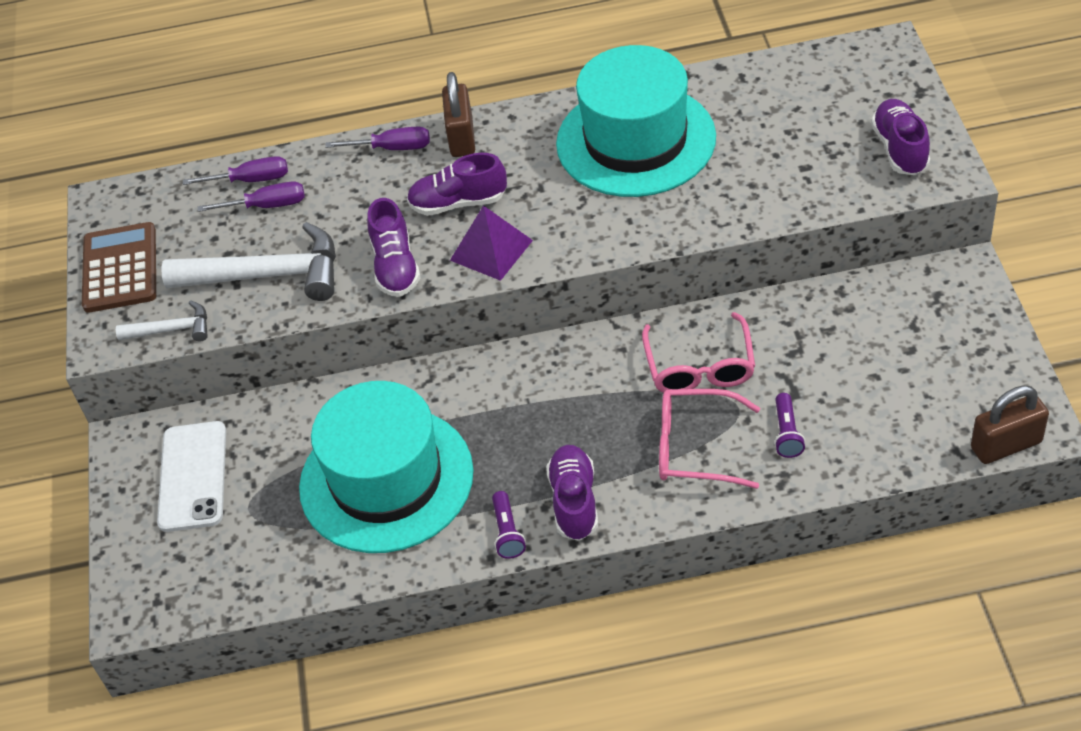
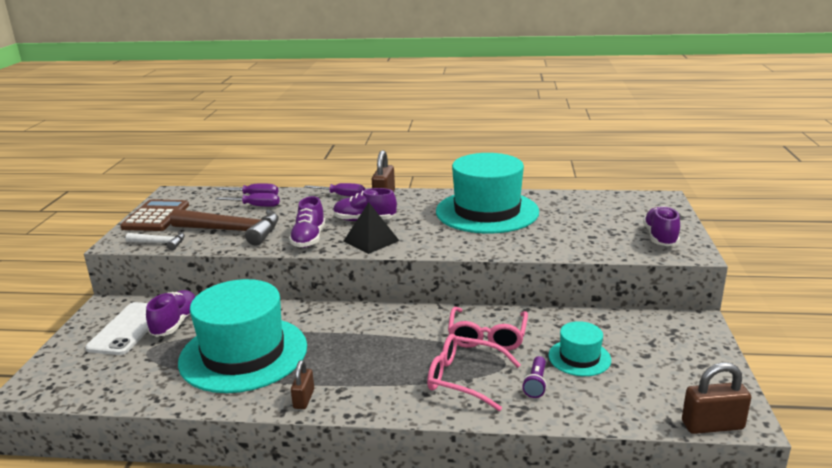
camera: 10 degrees right, 25 degrees down
(268, 275) = (233, 231): white hammer -> brown hammer
(491, 250) = (371, 241): purple pyramid -> black pyramid
(507, 532) = (304, 399): purple flashlight -> brown padlock
(574, 501) = (361, 391): purple shoe -> purple shoe (175, 323)
(829, 375) = (579, 358): none -> turquoise hat

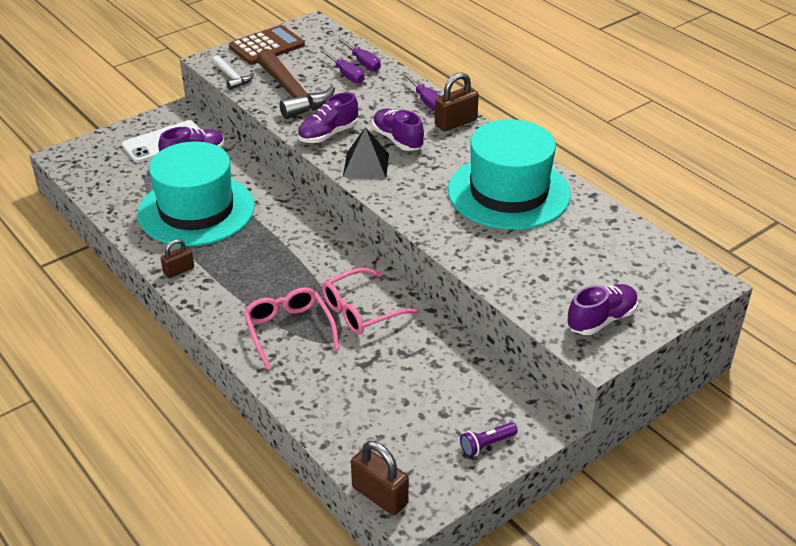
camera: 45 degrees right, 15 degrees up
(536, 384) = (325, 371): purple flashlight -> purple flashlight (486, 444)
(579, 358) = (392, 377): turquoise hat -> none

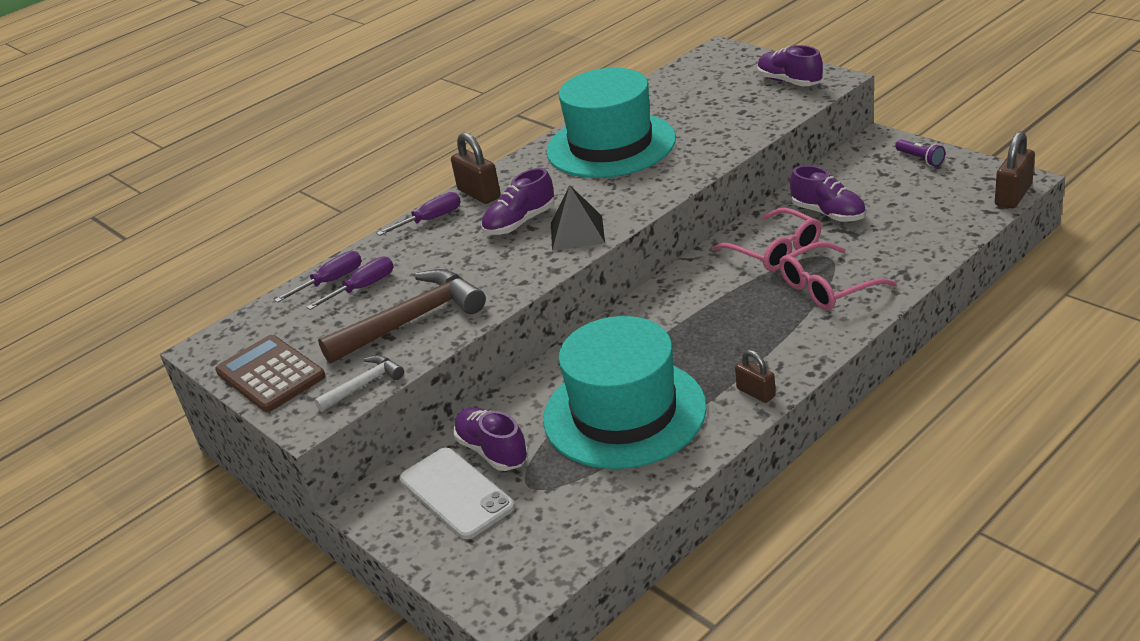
camera: 90 degrees left, 5 degrees down
(328, 134) = (513, 271): purple shoe -> purple shoe (828, 213)

